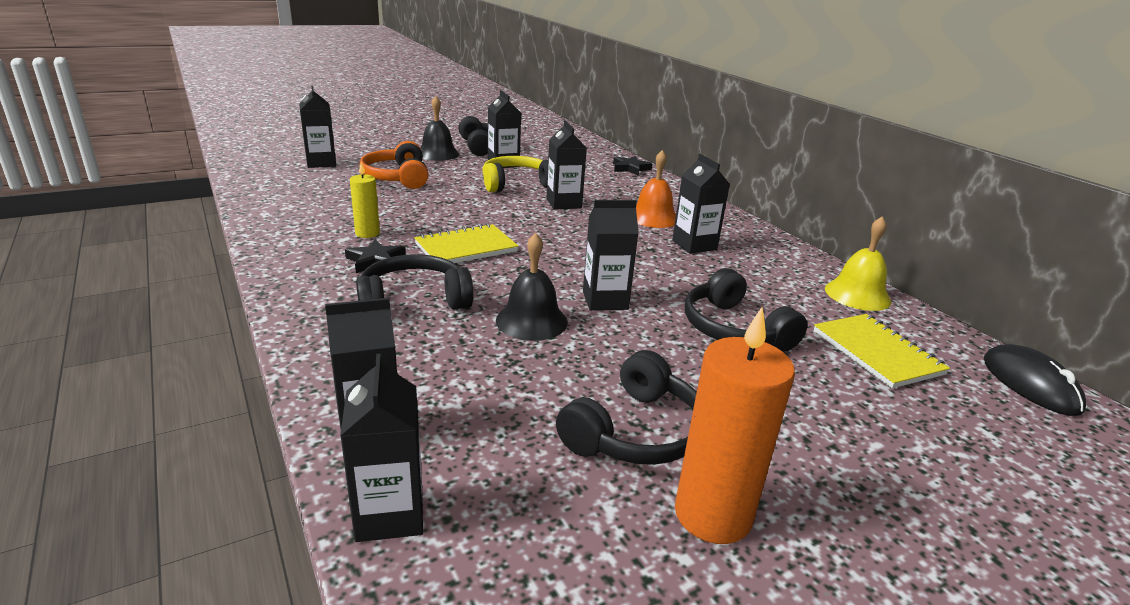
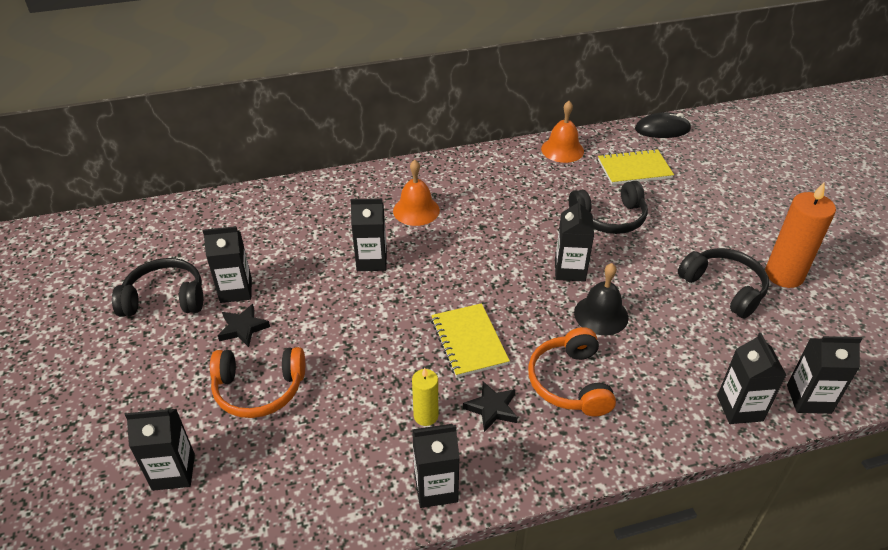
camera: 75 degrees left, 15 degrees up
(414, 301) = (570, 382): black headphones -> orange headphones
(437, 154) = (176, 347): black bell -> none
(517, 184) = (309, 287): yellow headphones -> none
(630, 168) = (283, 196): black star -> black star (243, 328)
(694, 245) = (477, 201): black carton -> black carton (436, 488)
(857, 294) = (562, 150): yellow bell -> orange bell

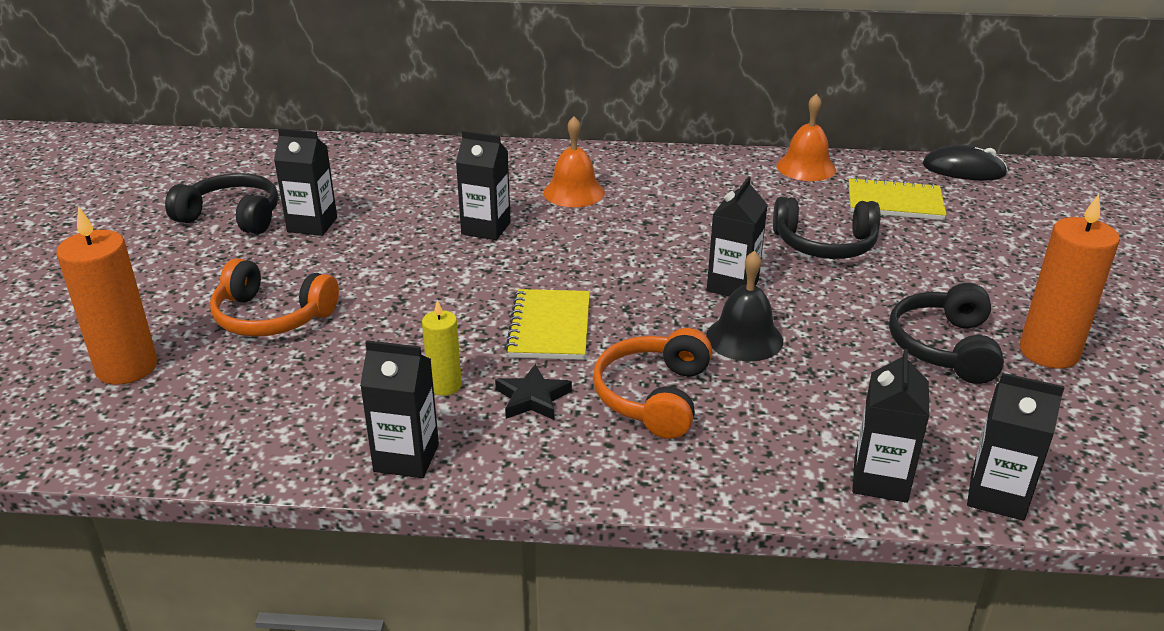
camera: 20 degrees right, 10 degrees down
(173, 472) = (127, 367): black carton -> orange candle
(243, 328) = (295, 259): black star -> none
(724, 288) = (944, 347): black headphones -> black headphones turned 150 degrees counterclockwise

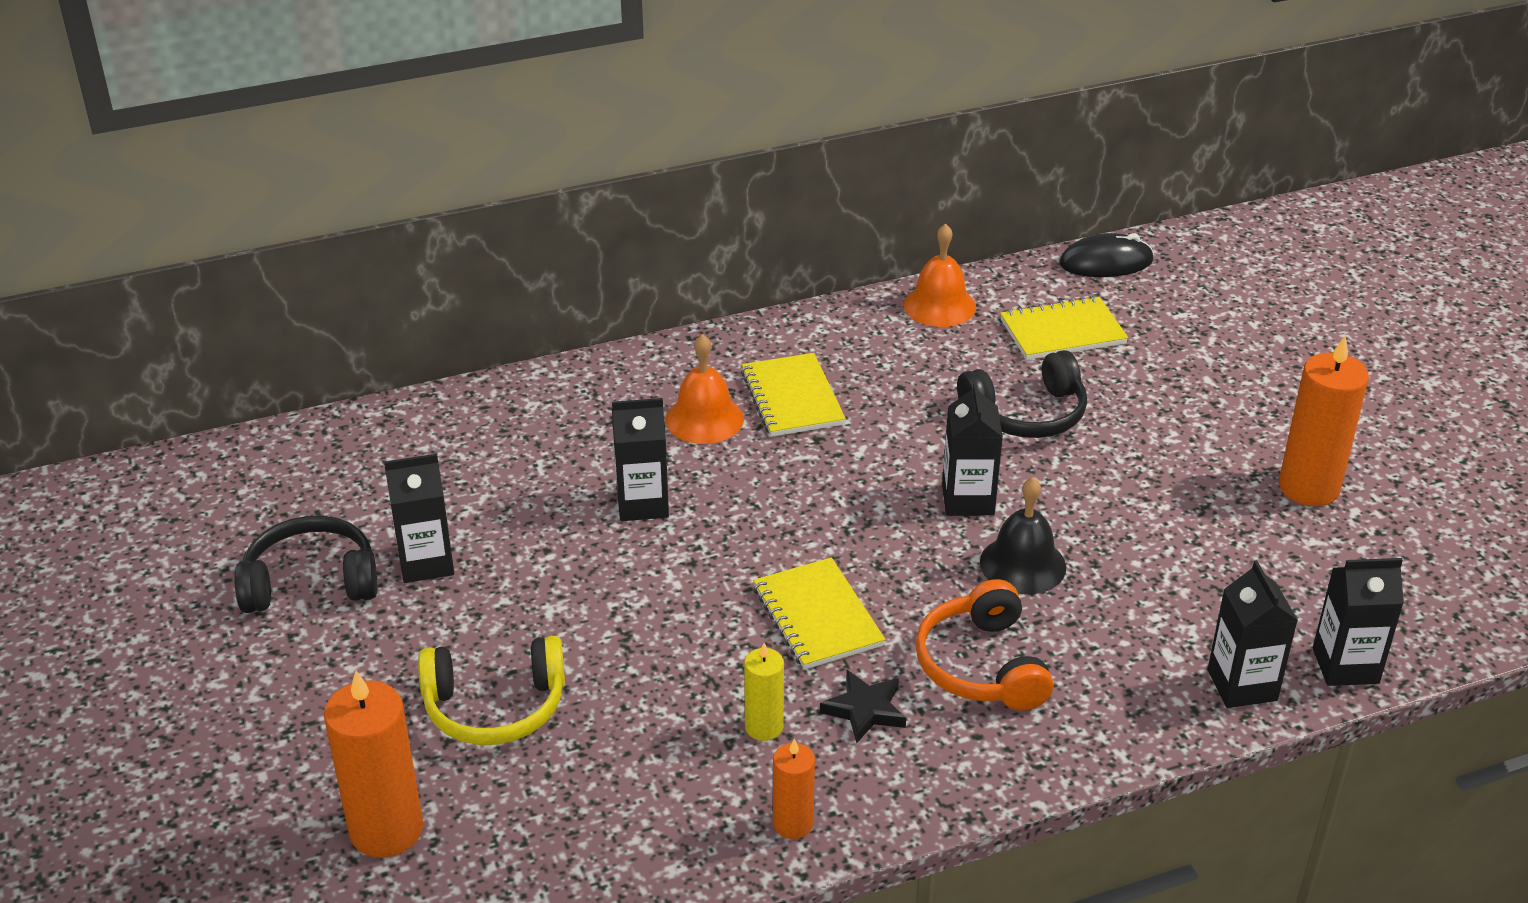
camera: 25 degrees left, 5 degrees up
(271, 317) = (495, 706): orange headphones -> yellow headphones
(406, 458) = (793, 823): black carton -> orange candle
(647, 195) = (792, 398): none -> yellow notebook
(944, 347) = (1214, 513): black headphones -> none

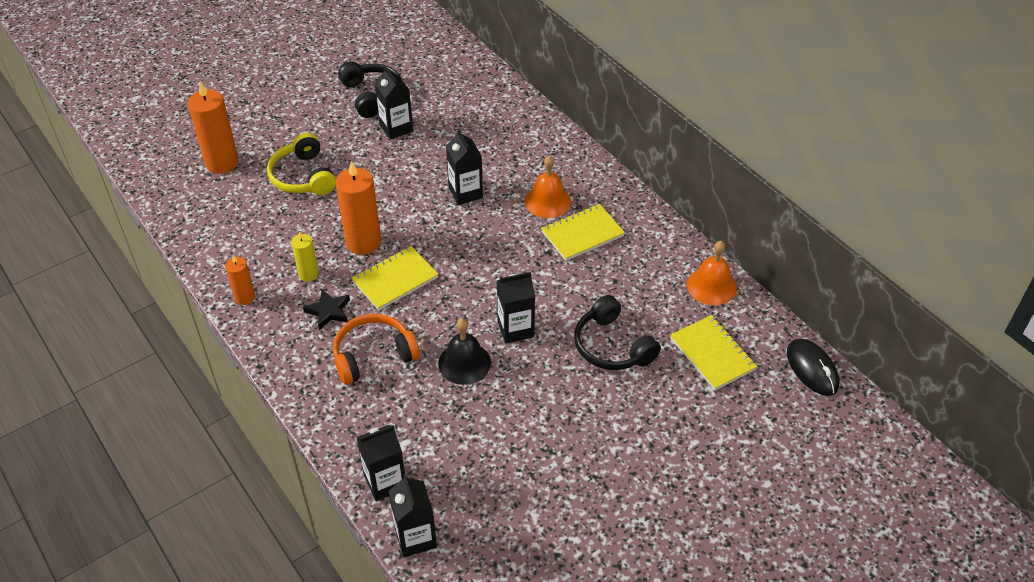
camera: 75 degrees right, 10 degrees up
(1309, 487) = (591, 510): orange candle -> orange candle (363, 242)

